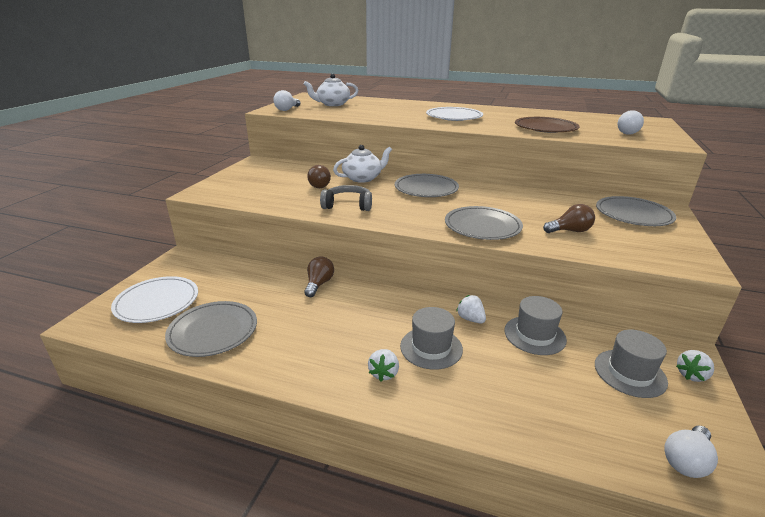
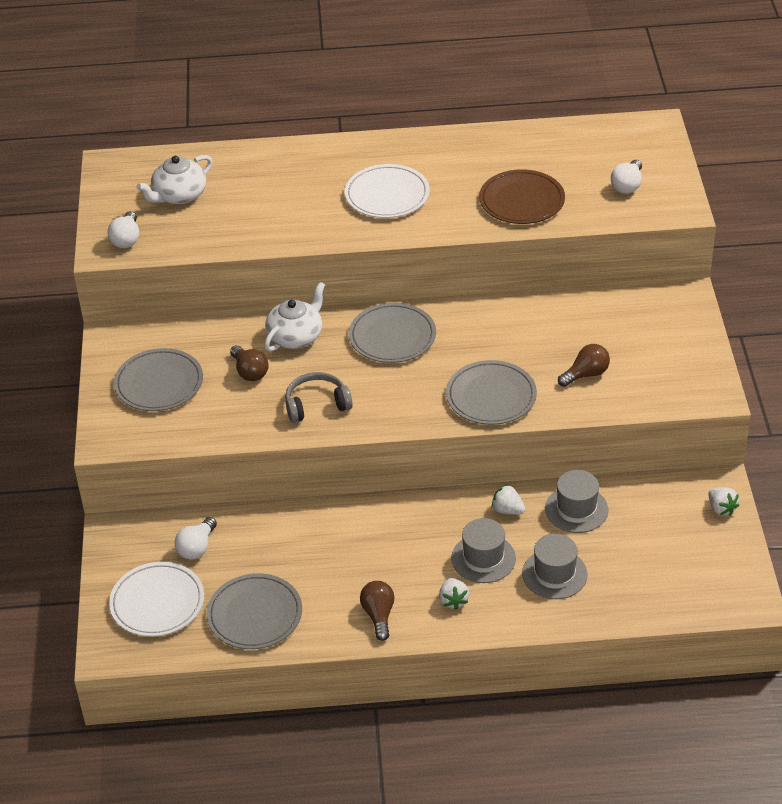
camera: 20 degrees left, 15 degrees up
(319, 284) = (319, 516): brown light bulb -> brown light bulb (378, 615)
(630, 373) = (669, 525): grey hat -> grey hat (554, 574)
(633, 215) = (650, 318): grey plate -> grey plate (159, 383)
(686, 461) = (715, 593): white light bulb -> white light bulb (197, 547)
(691, 375) = (721, 509): white strawberry -> white strawberry turned 60 degrees counterclockwise

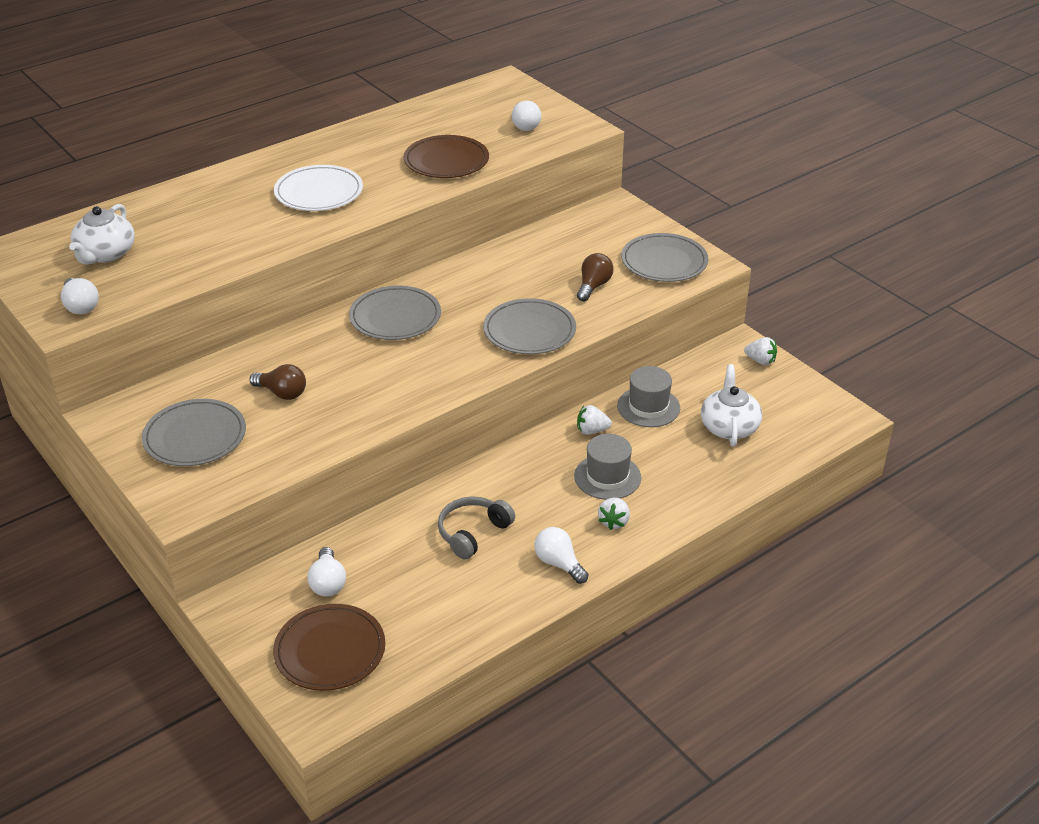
camera: 35 degrees left, 5 degrees down
(157, 602) = (330, 651): white plate -> brown plate
(255, 615) = (440, 616): grey plate -> grey plate (664, 262)
(296, 336) = (302, 348): white teapot -> white teapot (729, 427)
(316, 404) = (374, 395): grey headphones -> grey headphones (472, 533)
(378, 615) = (559, 564): brown light bulb -> white light bulb
(453, 600) = (614, 522): white strawberry -> white strawberry turned 60 degrees clockwise
(554, 574) = (679, 463): grey hat -> none

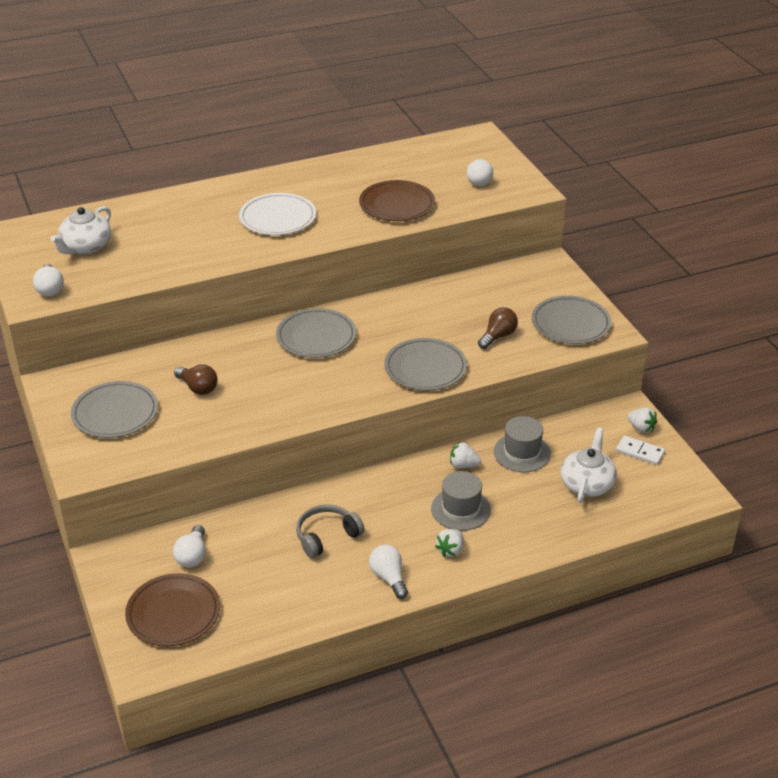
camera: 15 degrees right, 0 degrees up
(769, 385) = (640, 452): none -> white domino

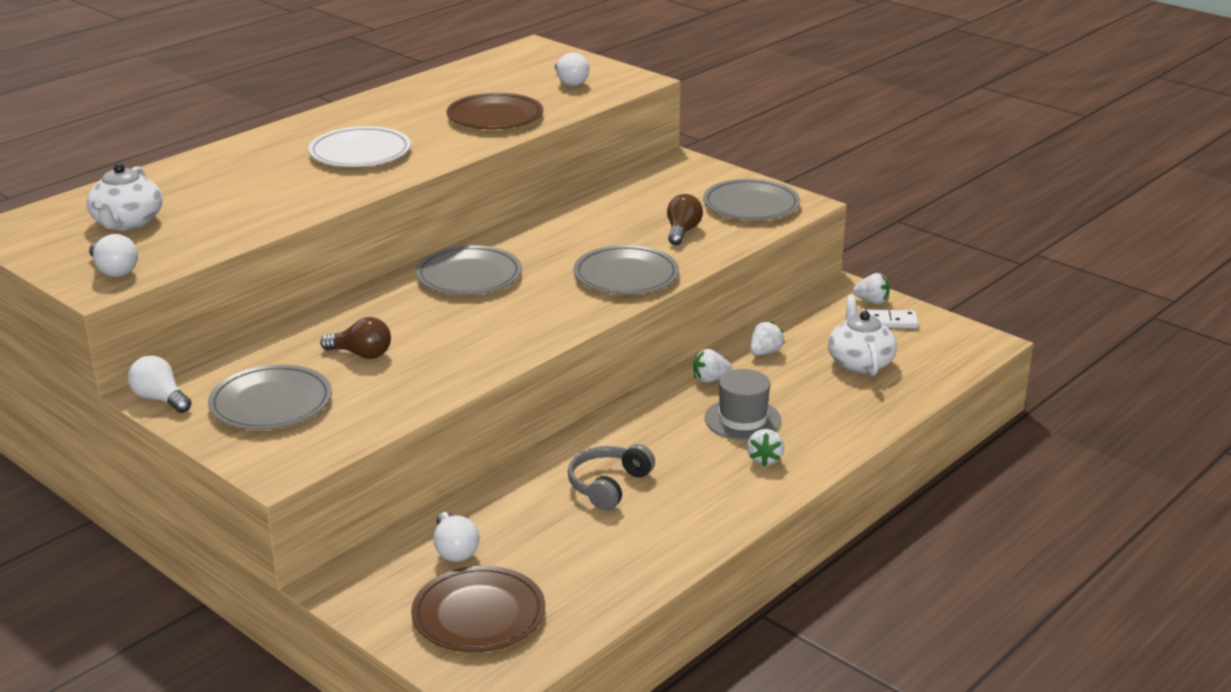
camera: 25 degrees left, 10 degrees down
(389, 577) = (716, 504): white light bulb -> white light bulb (160, 399)
(522, 453) = (765, 352): grey hat -> white strawberry

